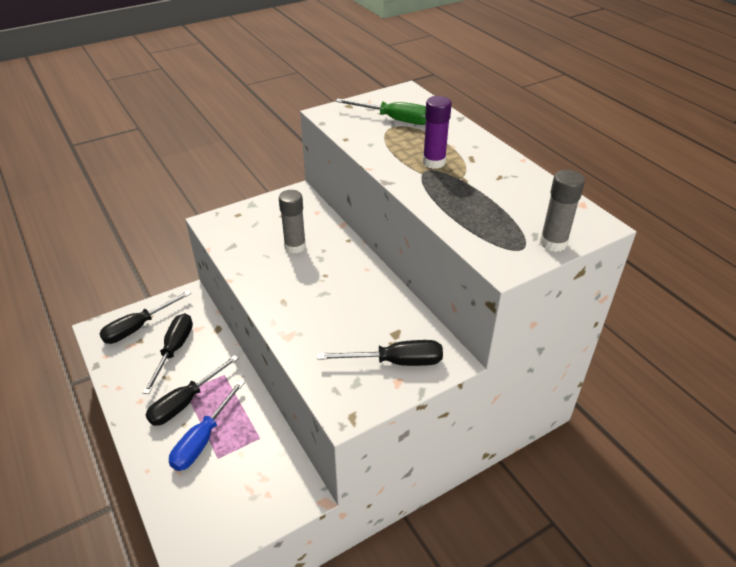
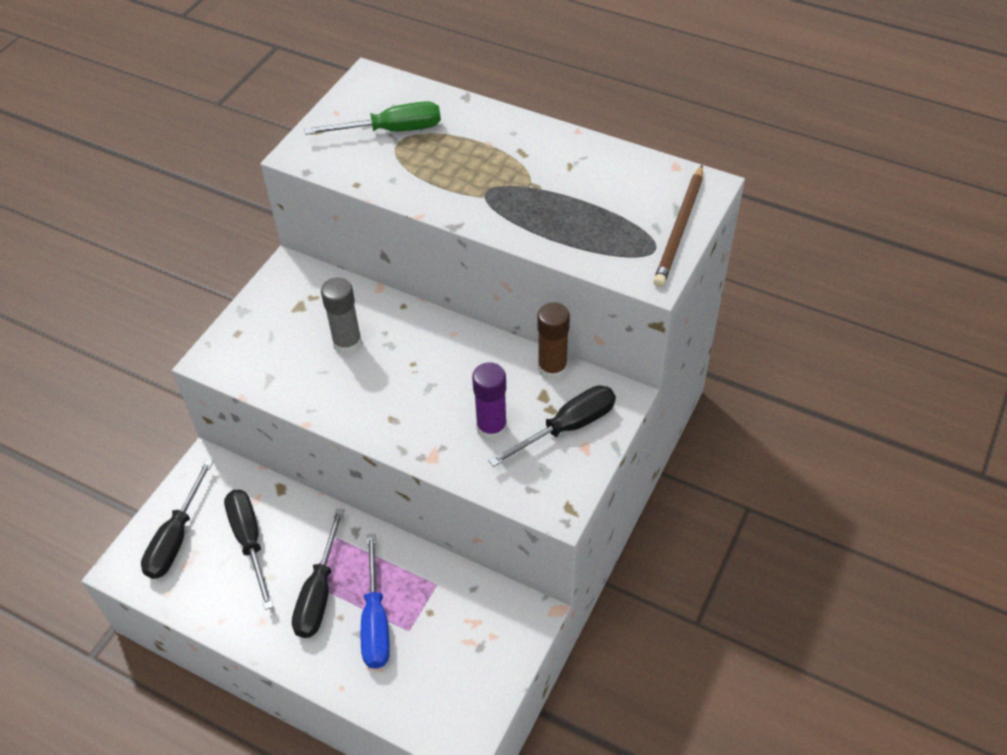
camera: 30 degrees left, 10 degrees up
(416, 319) = (552, 369): none -> brown glue stick
(434, 162) = (485, 175): purple glue stick -> purple glue stick (491, 428)
(553, 243) = (679, 229): grey glue stick -> brown pencil

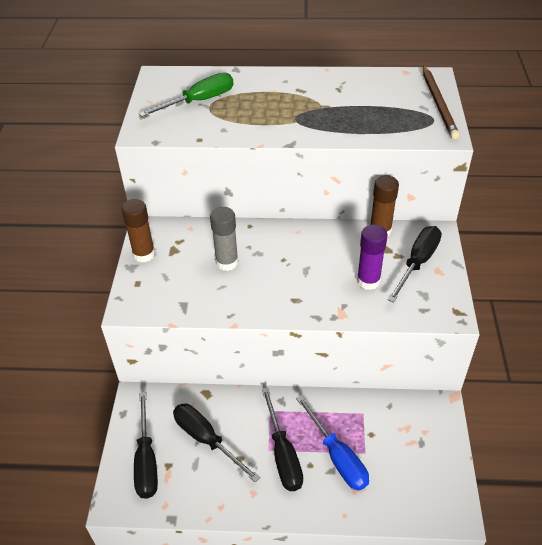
camera: 25 degrees left, 5 degrees down
(265, 300) = (144, 254): none -> brown glue stick

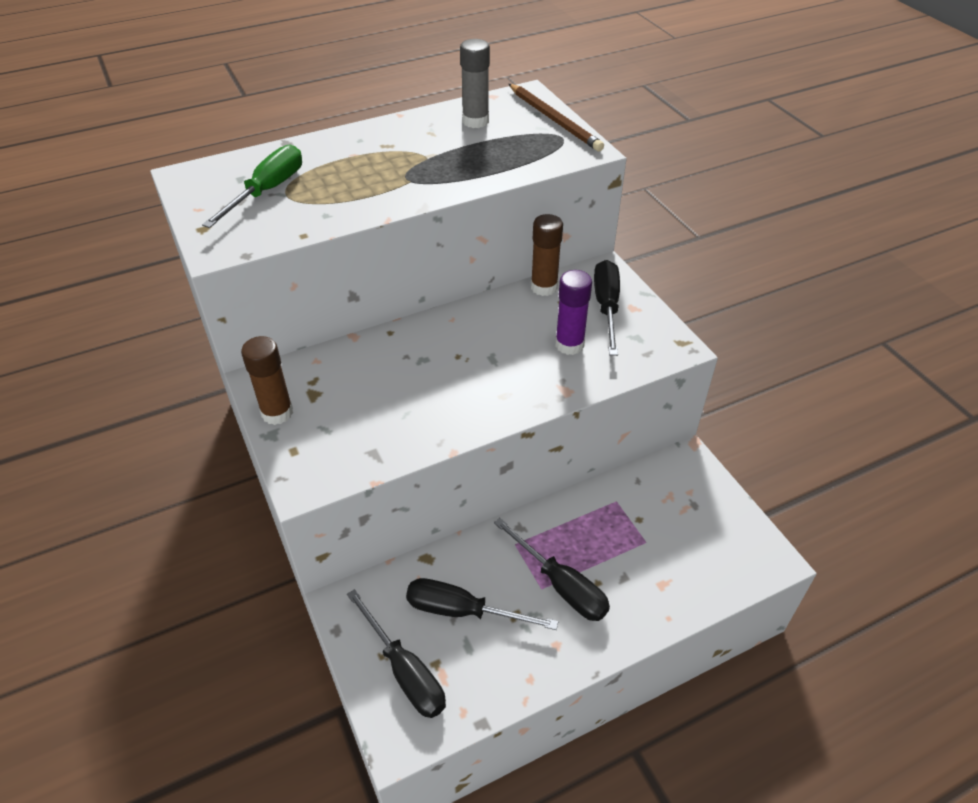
camera: 30 degrees left, 0 degrees up
(227, 262) = (392, 383): grey glue stick -> grey glue stick (475, 121)
(337, 456) = (620, 559): blue screwdriver -> none

